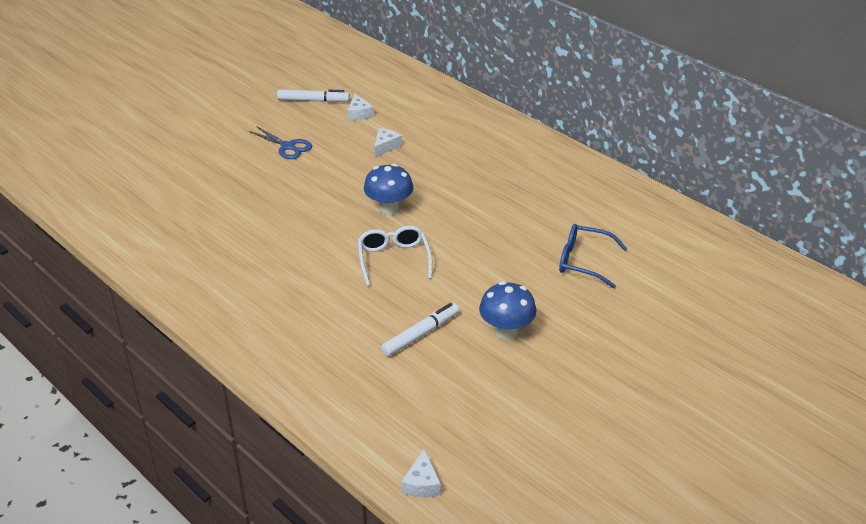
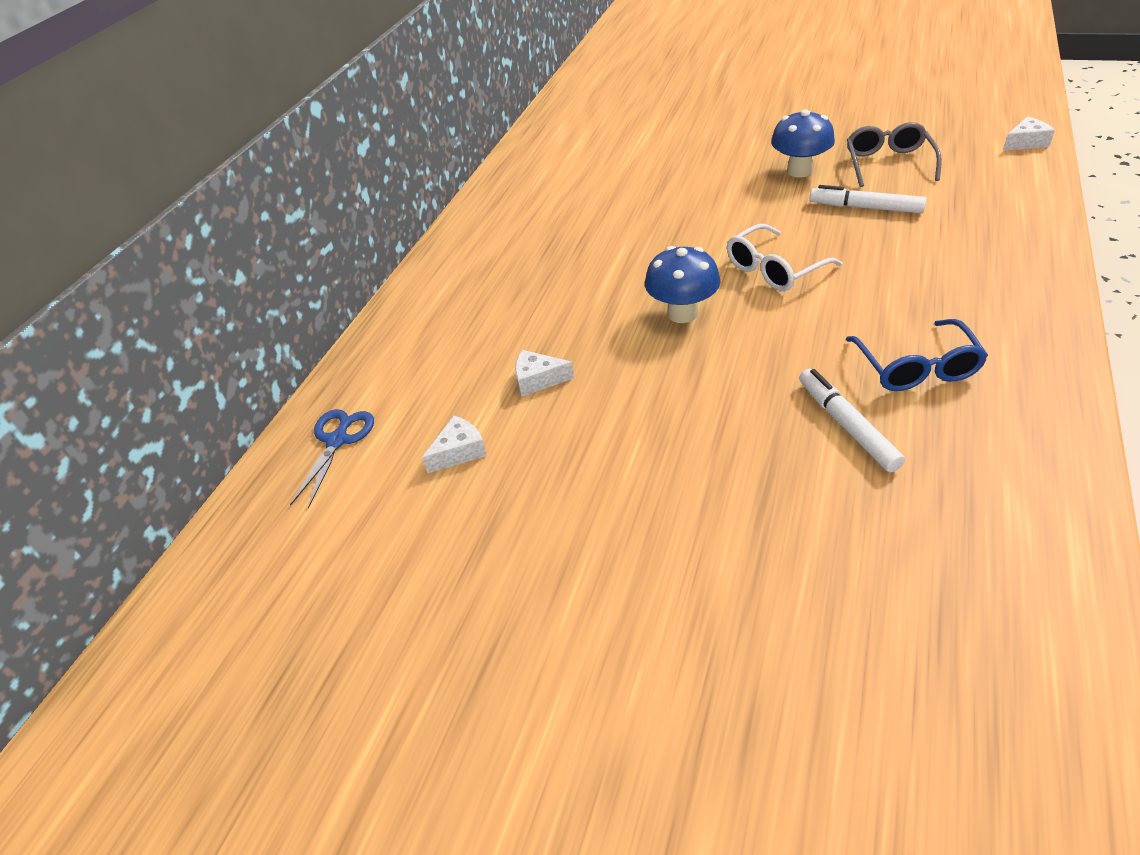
camera: 110 degrees left, 5 degrees up
(288, 147) = (617, 487): blue scissors -> blue scissors (337, 440)
(313, 100) = (445, 535): white marker -> white marker (846, 426)
(470, 383) = (888, 163): none -> grey glasses
(583, 262) = (650, 170): blue glasses -> blue glasses (916, 368)

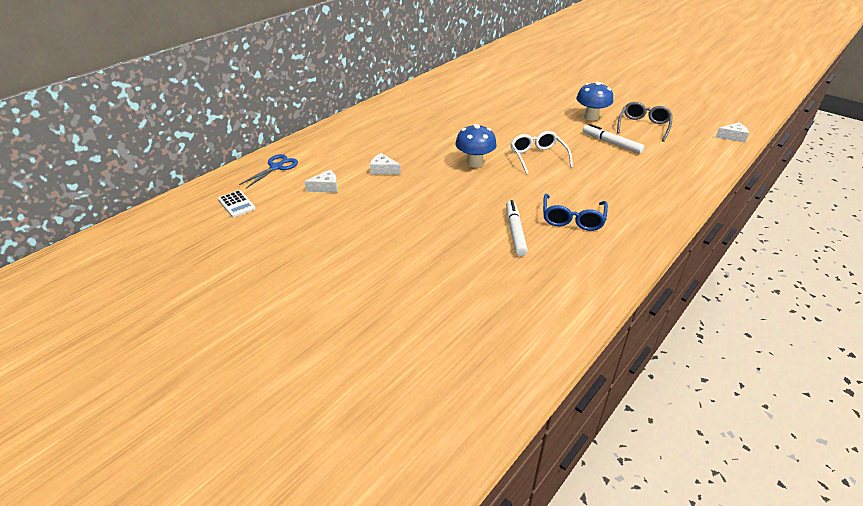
camera: 15 degrees right, 5 degrees down
(311, 550) = (236, 204): none -> white calculator
(774, 269) = (537, 157): white glasses -> white glasses turned 90 degrees clockwise

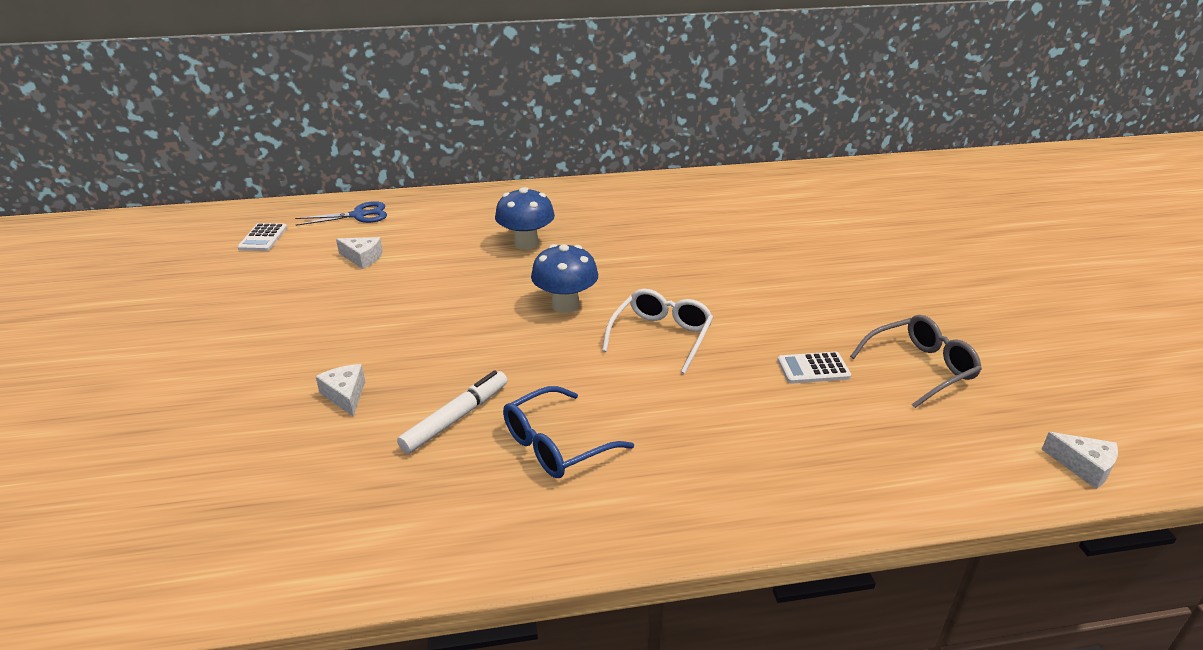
camera: 40 degrees right, 5 degrees down
(383, 170) = (449, 265): white cheese -> white cheese (345, 395)
(591, 117) = (849, 315): blue mushroom -> blue mushroom (526, 243)
(611, 143) = (813, 368): white marker -> white calculator

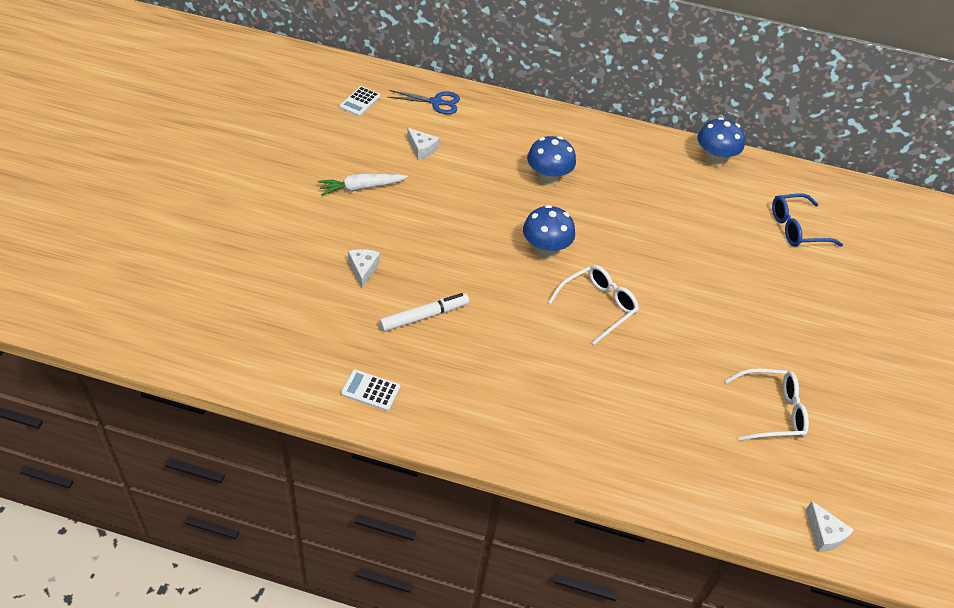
camera: 20 degrees right, 15 degrees up
(302, 314) = (361, 188): none -> white carrot
(556, 445) = (476, 363): blue glasses -> blue glasses (796, 228)
(684, 184) = (714, 160): none -> blue mushroom
(813, 368) = (690, 378): white calculator -> white calculator (370, 390)
(920, 368) = (772, 411): grey glasses -> white glasses

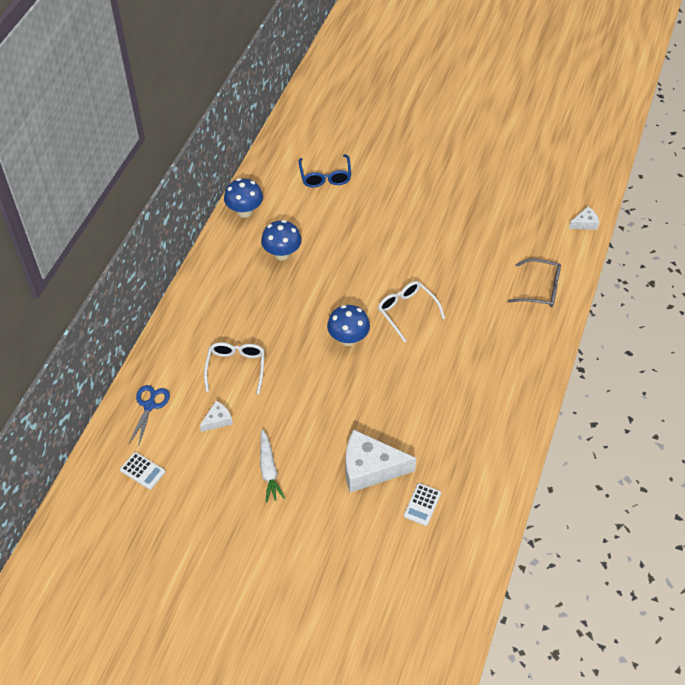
camera: 80 degrees left, 5 degrees up
(363, 269) = (370, 468): white cheese -> white cheese, size x2.09
(370, 390) = (494, 464): white calculator -> white calculator (422, 504)
(424, 316) = (420, 426): white marker -> none
(548, 179) = (263, 328): blue mushroom -> blue mushroom (282, 254)
(672, 462) = (540, 289): none -> grey glasses
(772, 411) = (496, 228): white glasses -> white glasses (236, 367)

